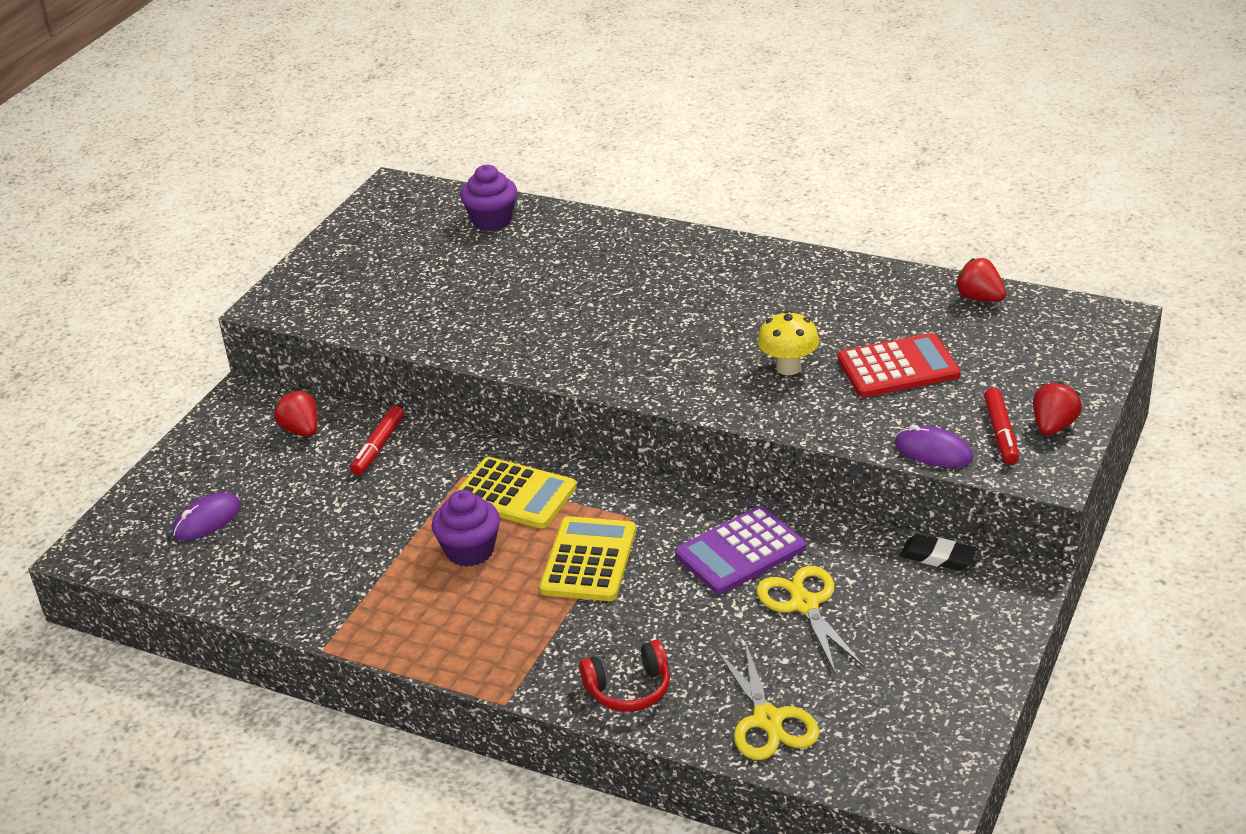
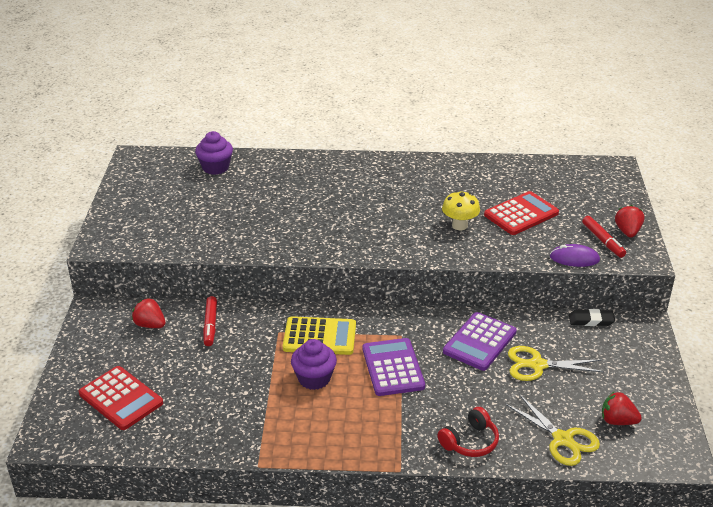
camera: 25 degrees left, 0 degrees up
(207, 520) = (121, 398): purple mouse -> red calculator
(588, 560) = (392, 367): yellow calculator -> purple calculator
(804, 604) = (537, 365): yellow scissors -> yellow scissors turned 45 degrees counterclockwise
(979, 298) = (537, 167): red strawberry -> red strawberry (617, 421)

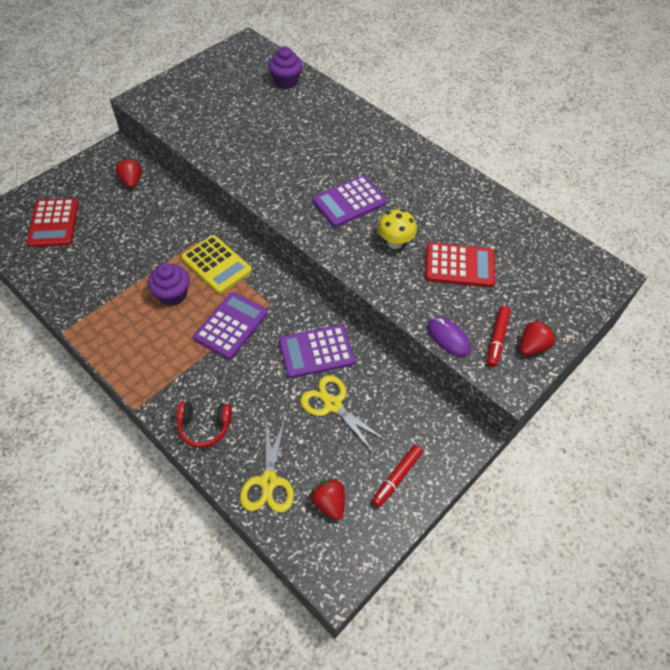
camera: 40 degrees right, 20 degrees up
(210, 325) = (164, 206): red marker -> red marker (397, 477)
(390, 219) = (349, 202): none -> purple calculator
(591, 320) = (427, 400): black eraser -> none

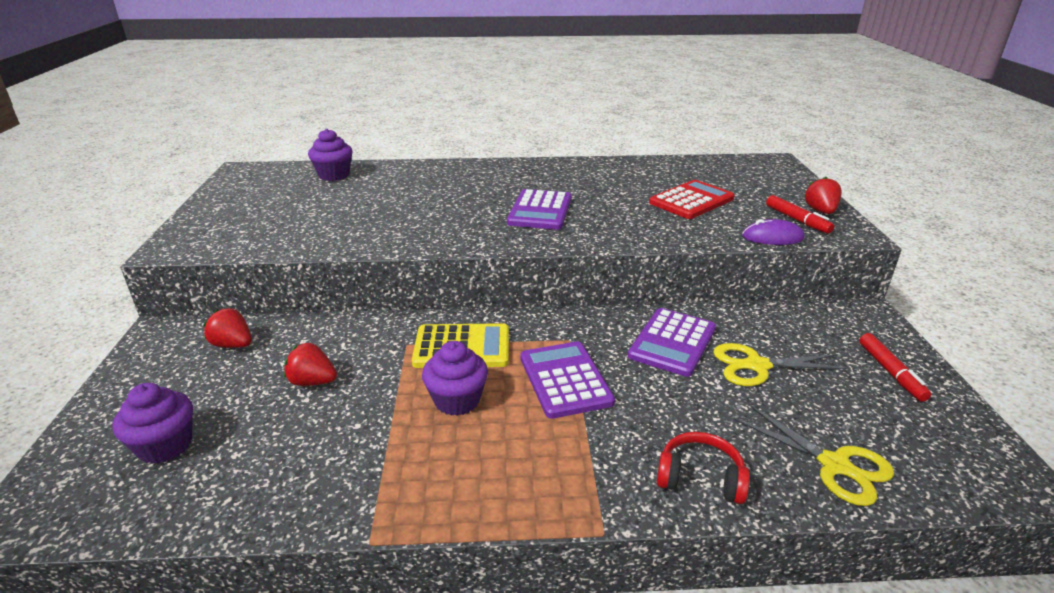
camera: 45 degrees left, 25 degrees down
(54, 223) = (165, 446): red calculator -> purple cupcake
(204, 426) = (700, 478): red headphones -> red headphones turned 120 degrees counterclockwise
(329, 502) = (898, 433): red strawberry -> red strawberry (312, 382)
(394, 242) = (624, 213): yellow mushroom -> none

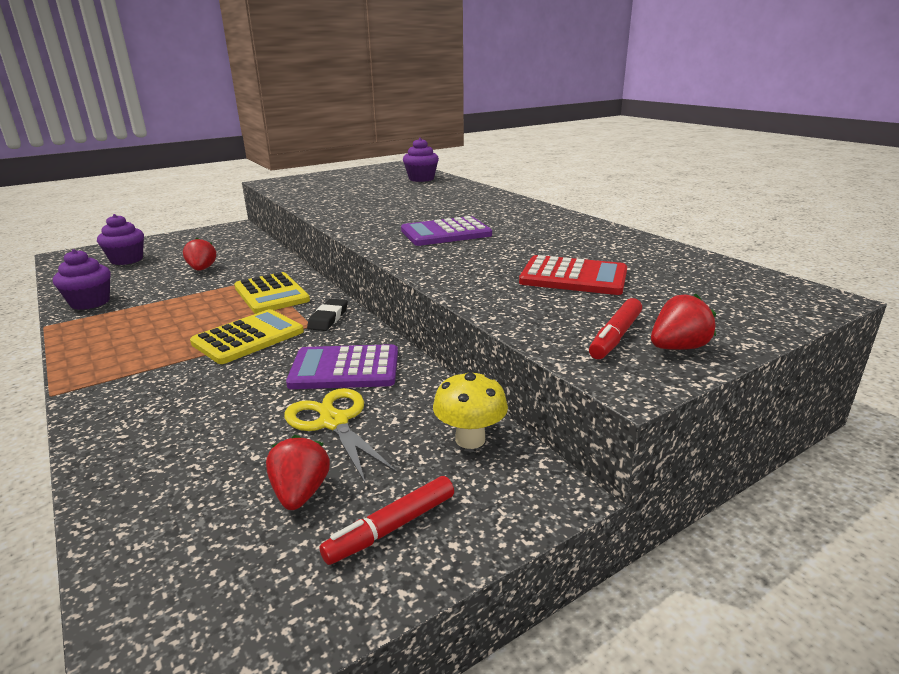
camera: 60 degrees right, 5 degrees down
(233, 345) = (231, 242): red strawberry -> red strawberry (300, 493)
(457, 400) = (200, 310): purple cupcake -> purple cupcake (90, 302)
(561, 328) = (328, 318): none -> black eraser
(565, 380) = (248, 337): purple calculator -> yellow calculator
(700, 478) = (125, 423): red headphones -> none
(772, 237) = (533, 329): purple mouse -> none
(804, 320) = (470, 439): none -> yellow mushroom
(834, 465) = (161, 500): yellow scissors -> none

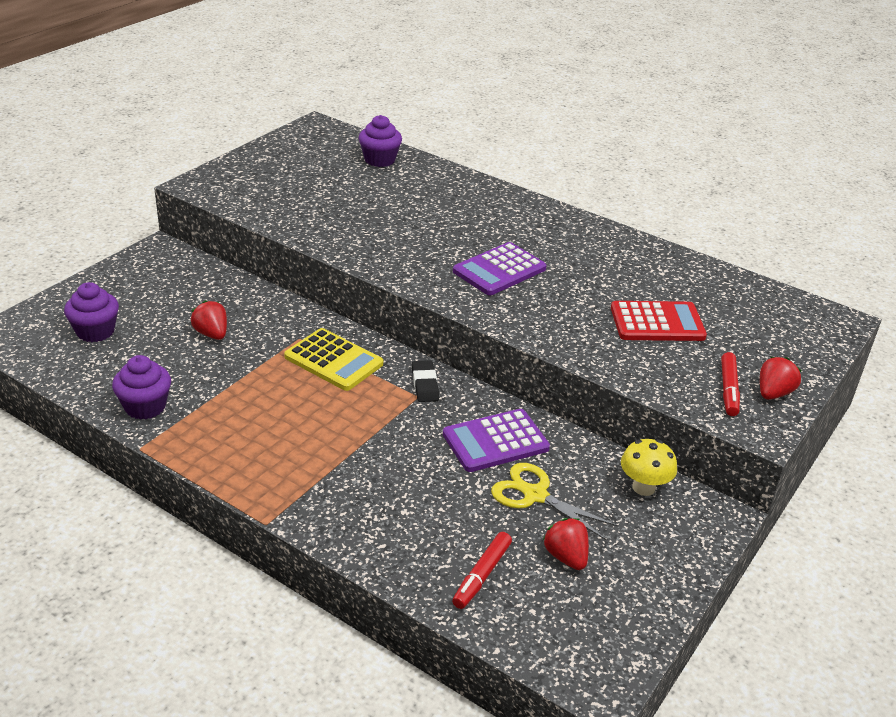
camera: 25 degrees left, 10 degrees up
(248, 337) = (373, 422): yellow calculator -> none
(392, 527) = (644, 564): red marker -> red marker (482, 575)

